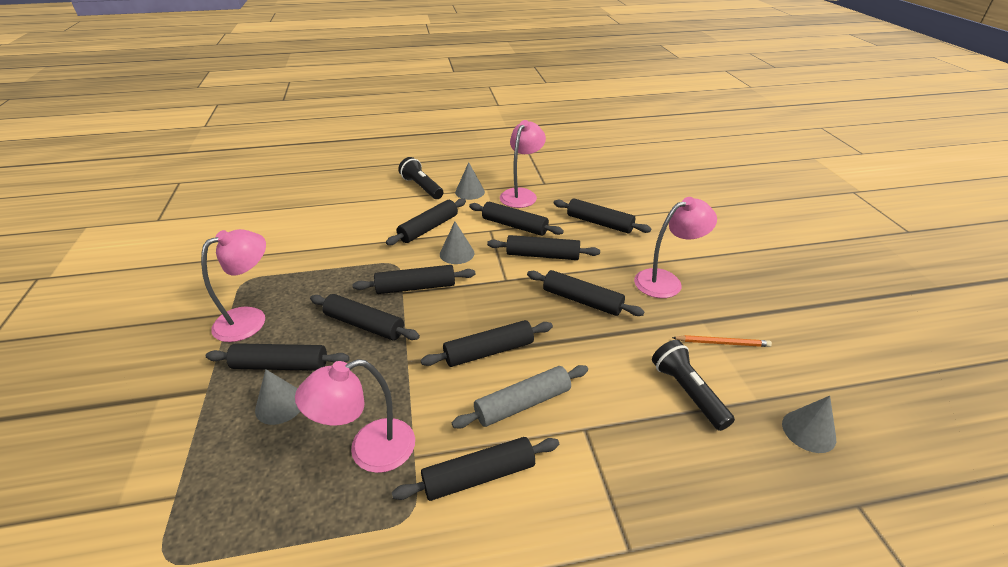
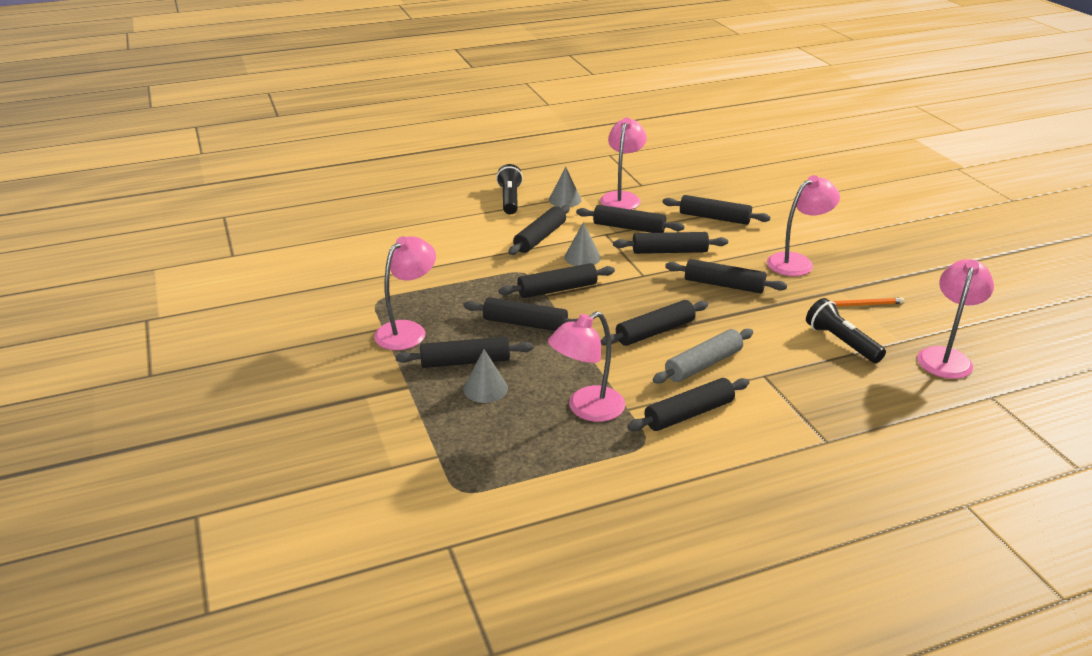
camera: 10 degrees left, 5 degrees down
(422, 187) = (510, 199): black flashlight -> black flashlight turned 45 degrees clockwise
(808, 431) = (946, 356): grey cone -> pink lamp

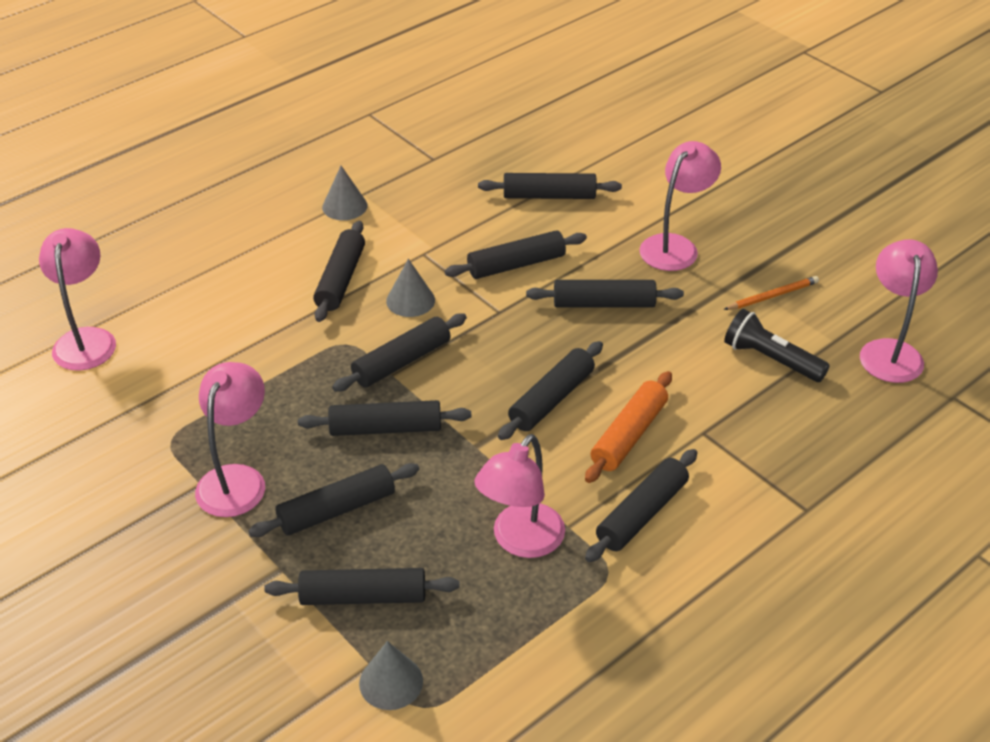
camera: 20 degrees left, 10 degrees up
(485, 389) = (382, 545): grey cone -> grey cone (391, 682)
(510, 199) = (270, 222): black flashlight -> none
(622, 198) = (418, 187): pink lamp -> pink lamp (86, 339)
(629, 228) = (449, 236): black rolling pin -> black rolling pin (363, 596)
(703, 364) = (629, 435): grey rolling pin -> orange rolling pin

